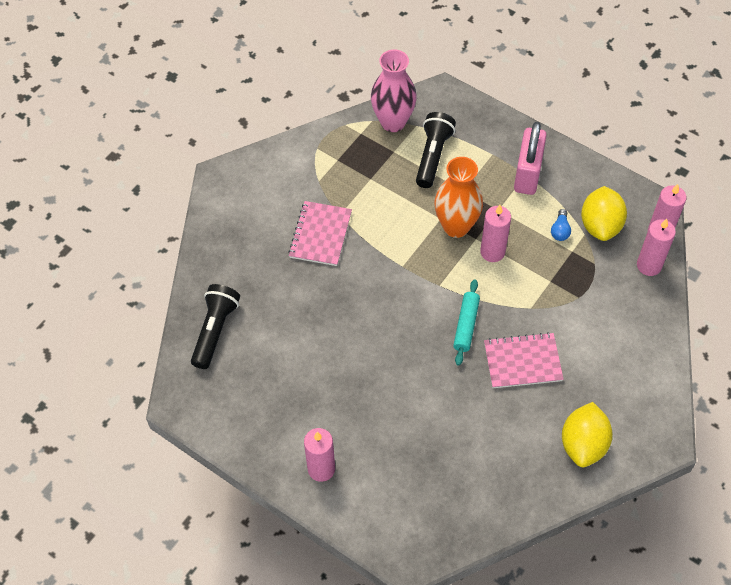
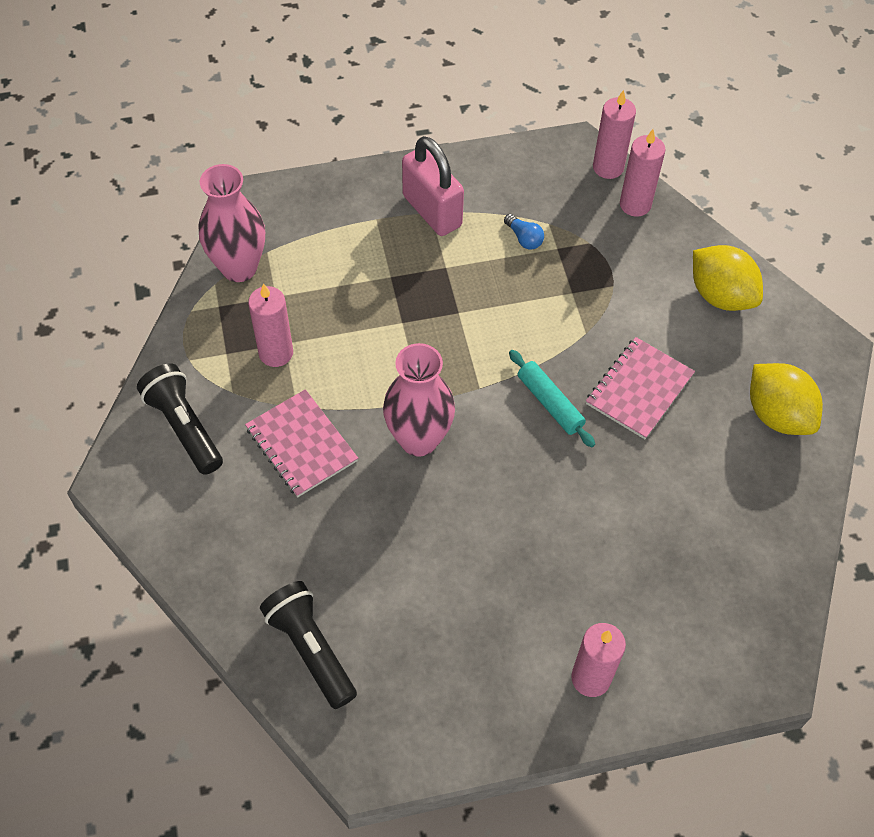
camera: 50 degrees left, 0 degrees up
(378, 283) = (419, 439): none -> pink vase
(433, 156) = (320, 268): black flashlight -> black flashlight (184, 427)
(456, 226) = (426, 317): orange vase -> none
(492, 252) = (489, 311): pink candle -> pink candle (276, 353)
(600, 225) = (552, 204): yellow lemon -> yellow lemon (720, 295)

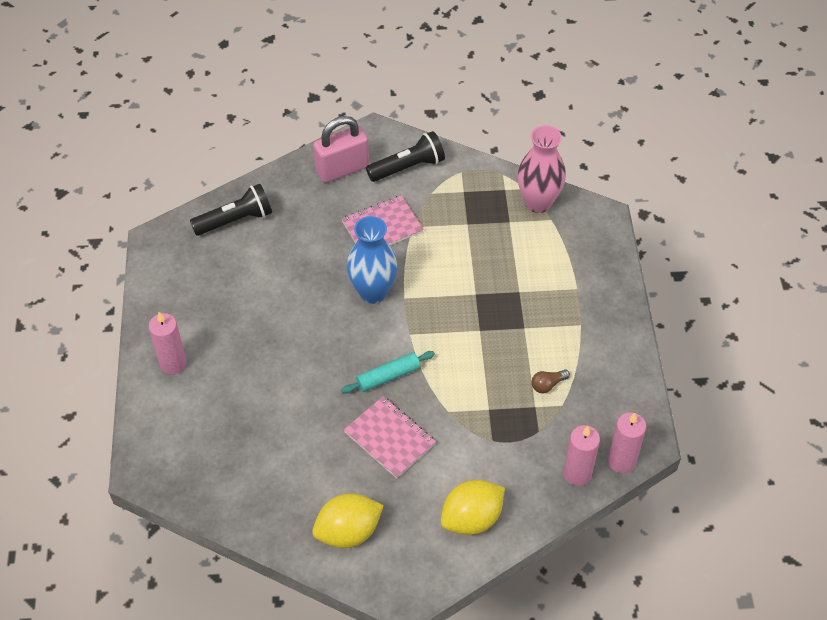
camera: 100 degrees right, 5 degrees down
(276, 353) = (459, 218): pink candle -> none
(419, 439) = (373, 292): pink vase -> blue vase
(432, 211) = (582, 326): pink padlock -> pink padlock (342, 169)
(524, 238) = (547, 385): blue light bulb -> brown light bulb

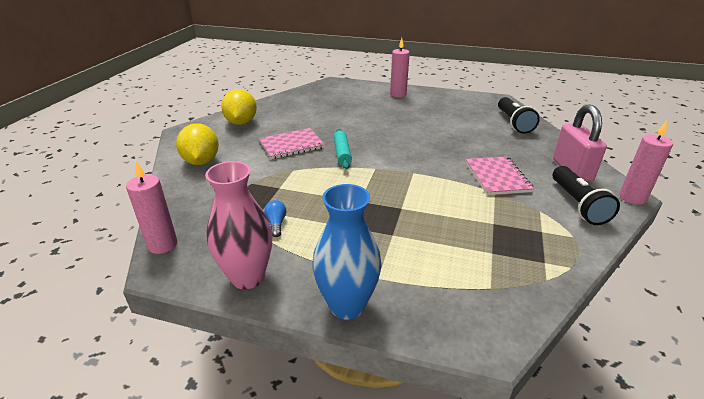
camera: 110 degrees right, 20 degrees down
(373, 292) = (425, 161): blue vase -> blue vase (347, 305)
(538, 203) = (520, 284): pink vase -> pink vase (247, 277)
(547, 385) = (276, 224): brown light bulb -> blue light bulb
(577, 474) = (180, 216): pink candle -> pink candle (632, 198)

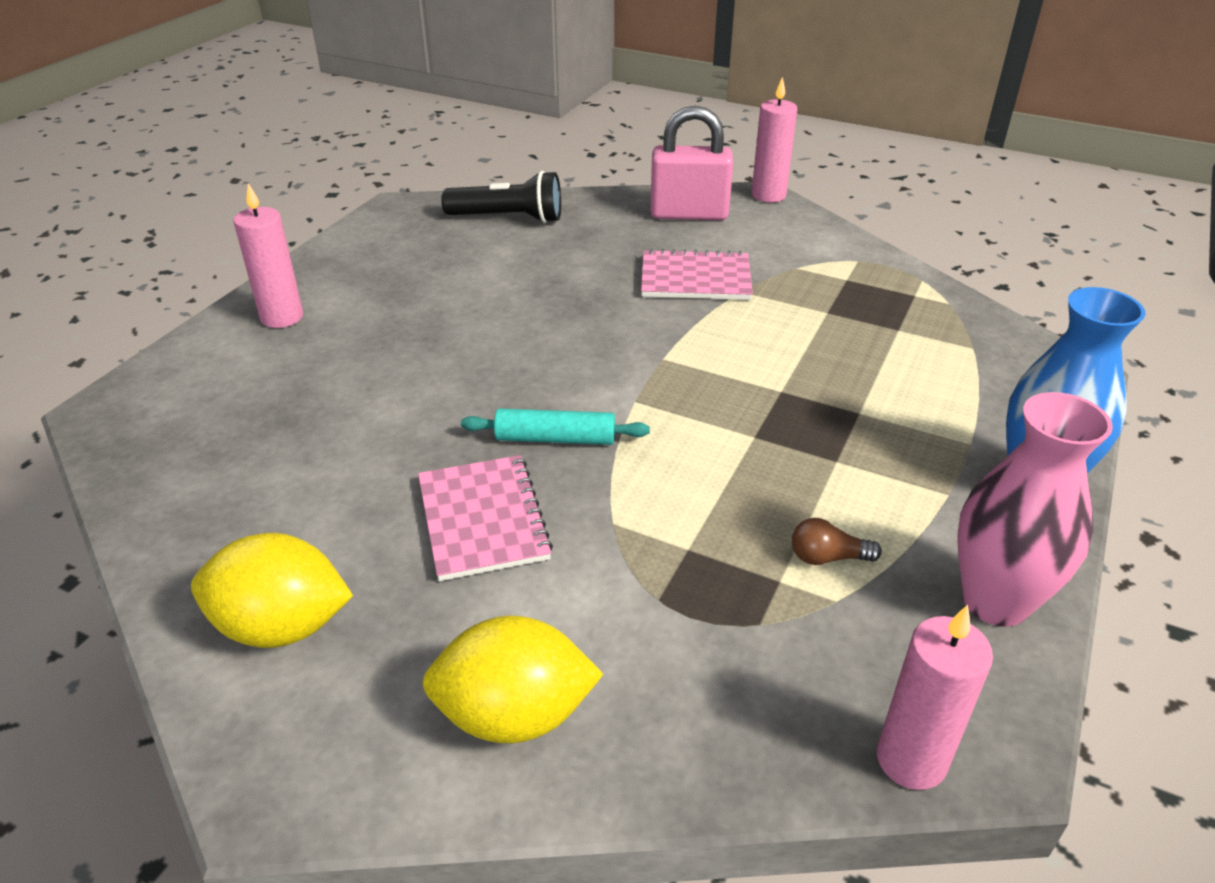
camera: 80 degrees left, 5 degrees up
(276, 224) = (827, 557): blue light bulb -> brown light bulb
(577, 204) = (782, 236): black flashlight -> none

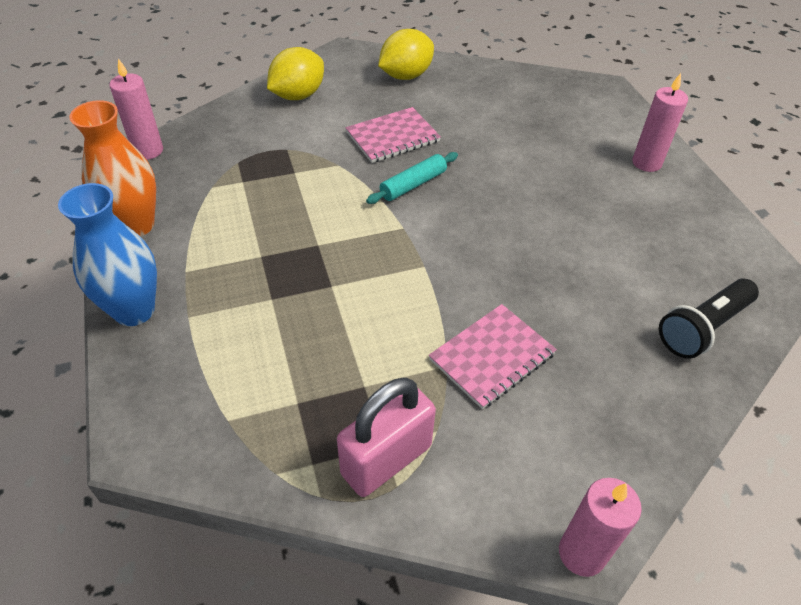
camera: 135 degrees right, 10 degrees up
(482, 519) = (392, 137): pink notebook -> pink notebook turned 60 degrees counterclockwise
(689, 214) = (601, 447): pink padlock -> pink padlock (386, 460)
(827, 557) = (228, 203): brown light bulb -> none
(995, 601) = (136, 225): pink vase -> orange vase

